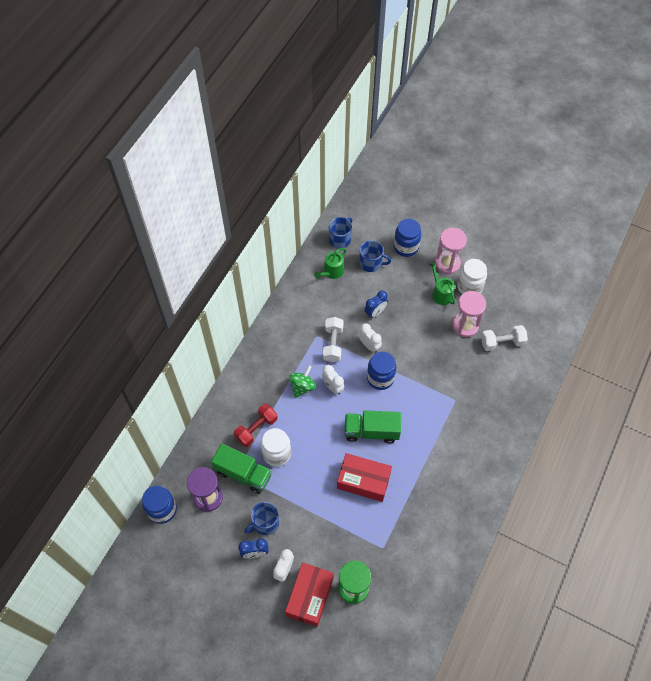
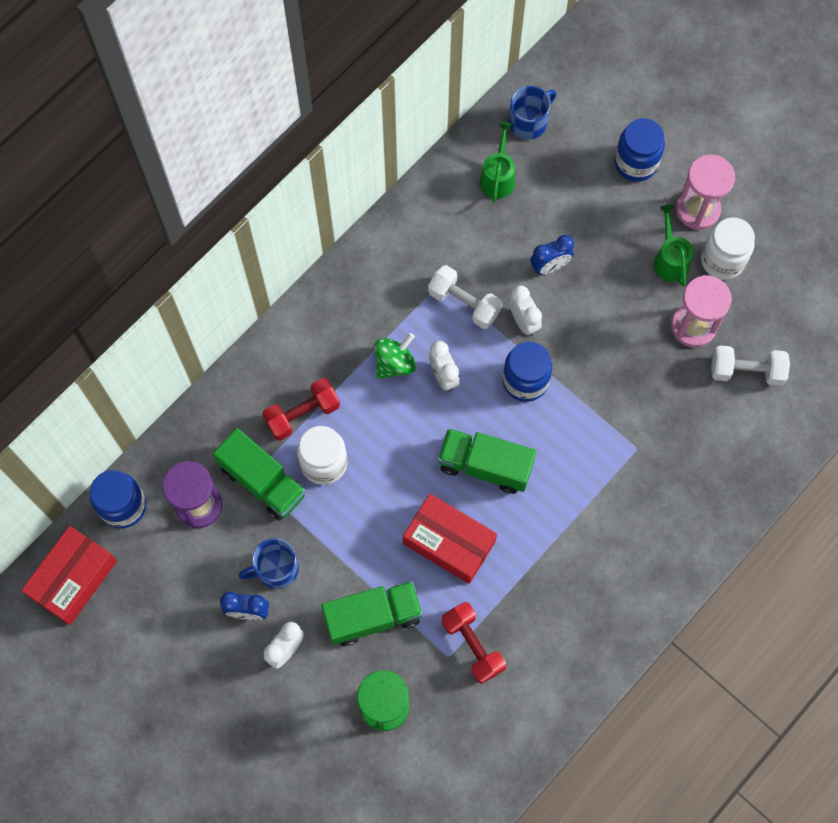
camera: 15 degrees right, 10 degrees up
(310, 596) = (314, 701): red box -> red box (73, 579)
(331, 536) = (373, 617): none -> green truck
(332, 272) = (498, 177): green watering can -> green watering can turned 135 degrees clockwise
(333, 344) = (464, 303): white dumbbell -> white dumbbell turned 75 degrees counterclockwise
(371, 263) = (568, 178): blue mug -> none
(395, 537) = (473, 645): none -> red dumbbell

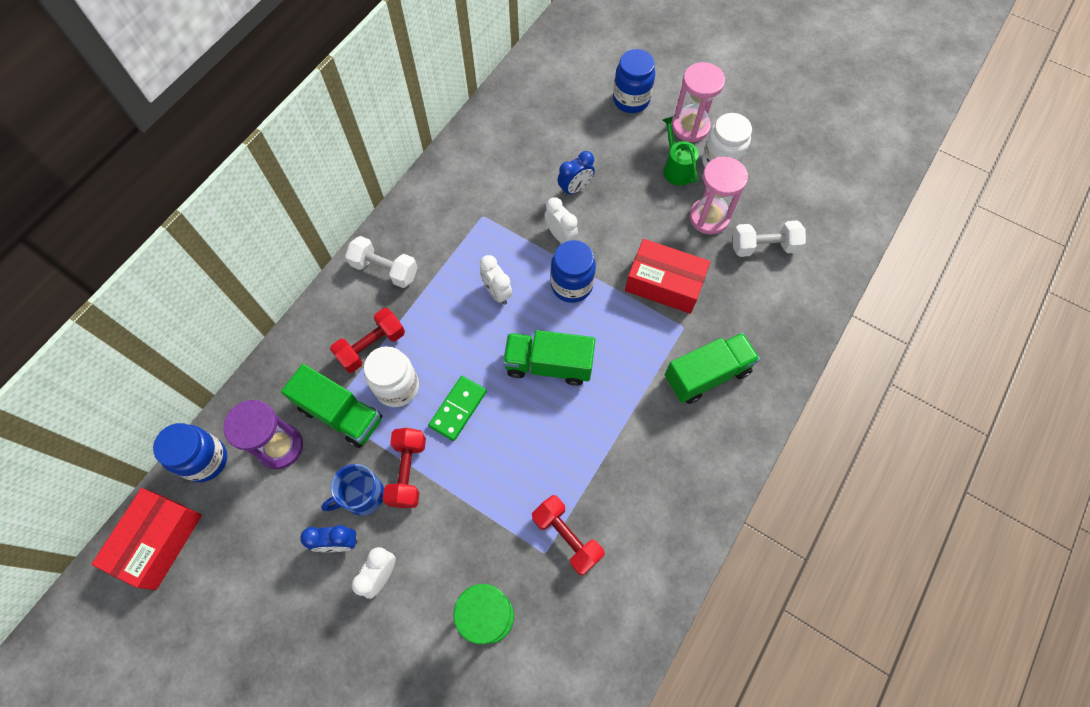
camera: 10 degrees left, 5 degrees down
(324, 553) = (408, 472): none -> red dumbbell
(373, 617) = (464, 526): green truck -> green truck (707, 375)
(383, 497) = (458, 409): none -> green domino
(395, 363) = (451, 288): green spinning top -> none
(449, 542) = (527, 441): red box -> red box (664, 283)
(464, 303) = (505, 229): white dumbbell -> white dumbbell (385, 269)
(498, 177) = (517, 127): green watering can -> none
(529, 122) = (536, 82): blue mug -> none

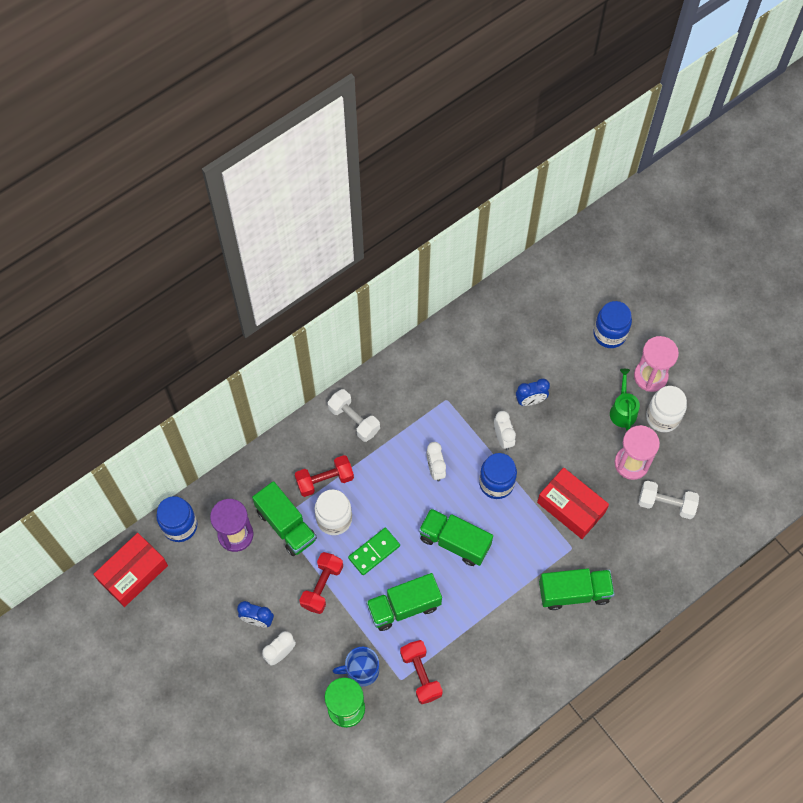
camera: 20 degrees right, 0 degrees up
(362, 495) = (284, 592): blue mug -> blue mug (361, 670)
(516, 461) = (404, 606): none -> green truck

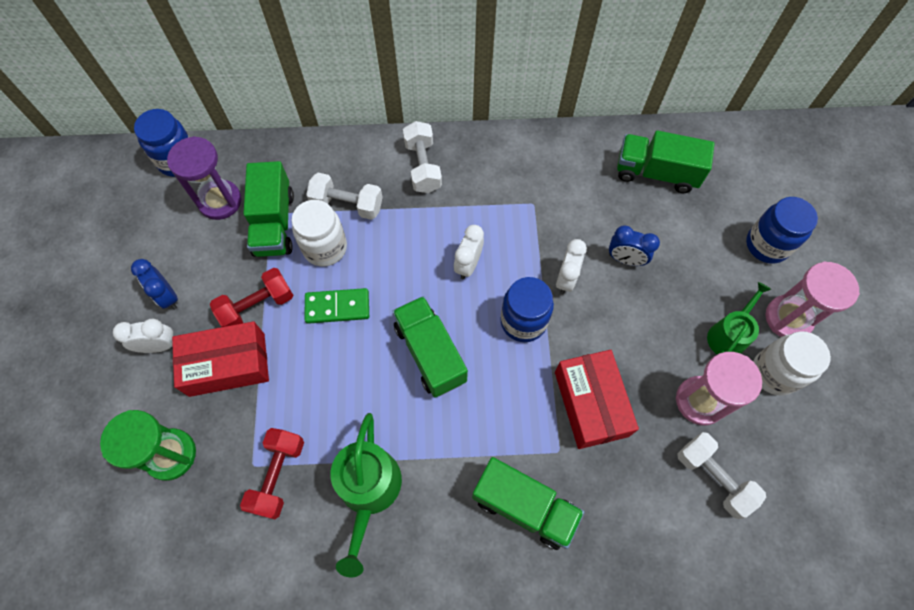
camera: 35 degrees right, 0 degrees up
(133, 573) = (100, 176): red box -> red box (227, 364)
(325, 480) = (347, 205): red dumbbell -> white dumbbell
(361, 670) = (221, 424): blue mug -> none
(404, 606) = (321, 386): green truck -> green truck (656, 173)
(480, 646) = (368, 491): none -> green watering can

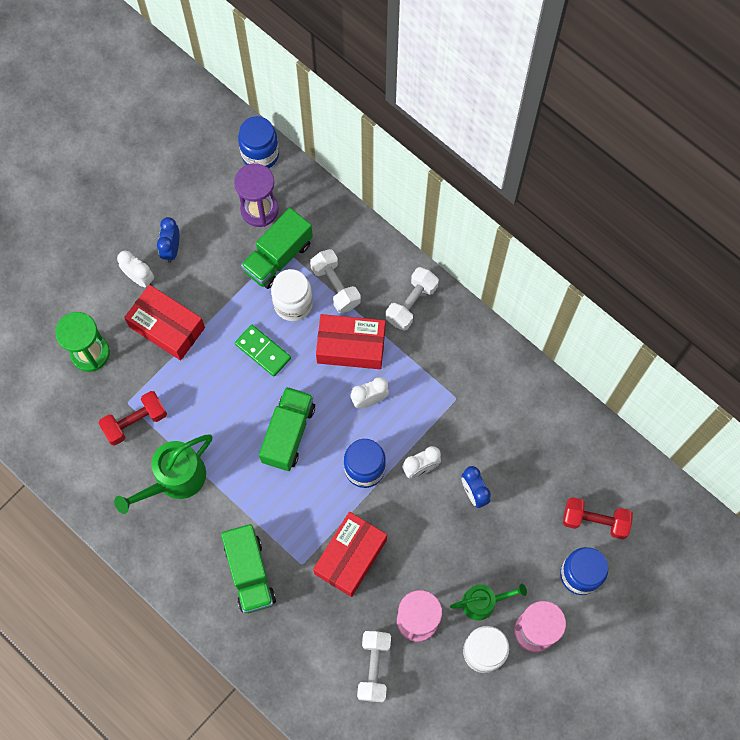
camera: 45 degrees right, 5 degrees up
(257, 306) = (217, 305): red dumbbell -> red dumbbell (595, 521)
(409, 238) = (351, 346): none -> red box
(656, 173) = (564, 456): green truck -> none

